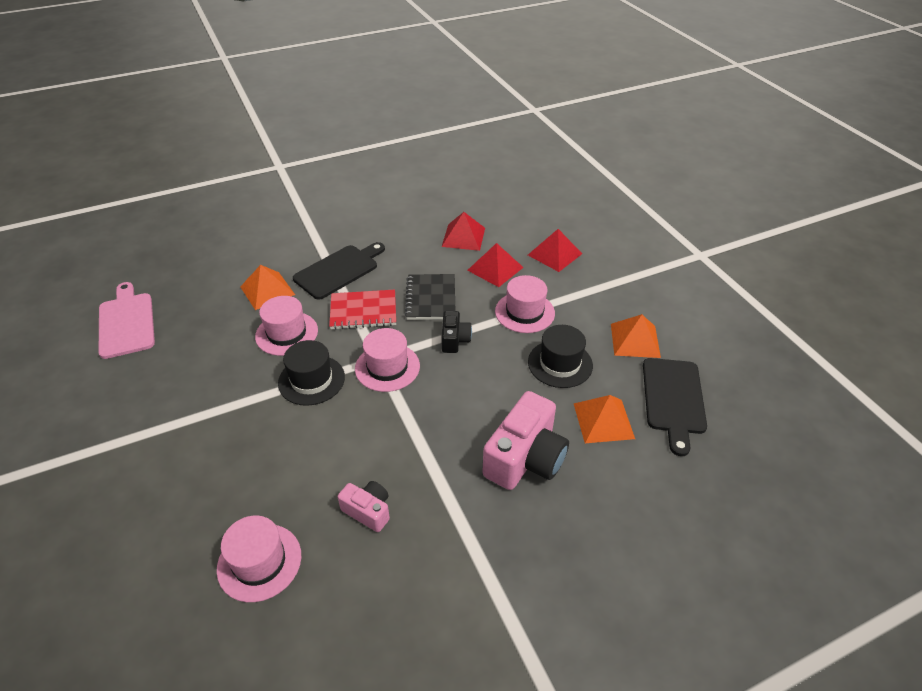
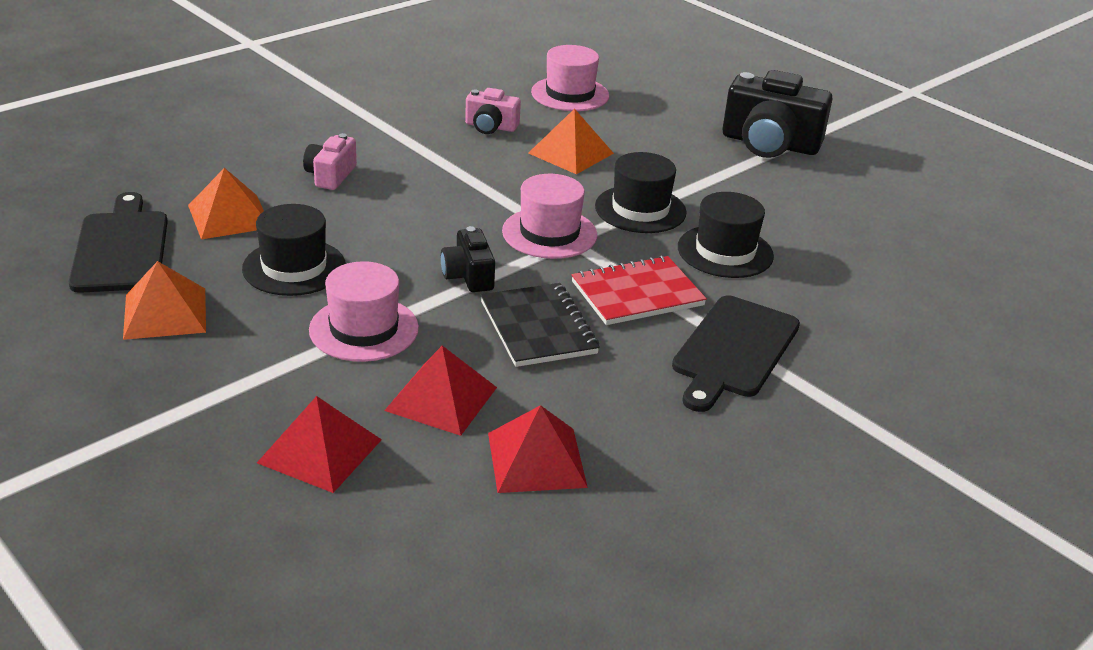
camera: 160 degrees right, 10 degrees down
(126, 322) = (959, 235): pink cutting board -> none
(146, 441) = (770, 144): none -> black camera
(267, 290) = (818, 301): orange pyramid -> orange pyramid (570, 153)
(286, 333) = (725, 252): pink hat -> black hat
(525, 458) = (330, 175): pink camera -> pink camera, size x0.53

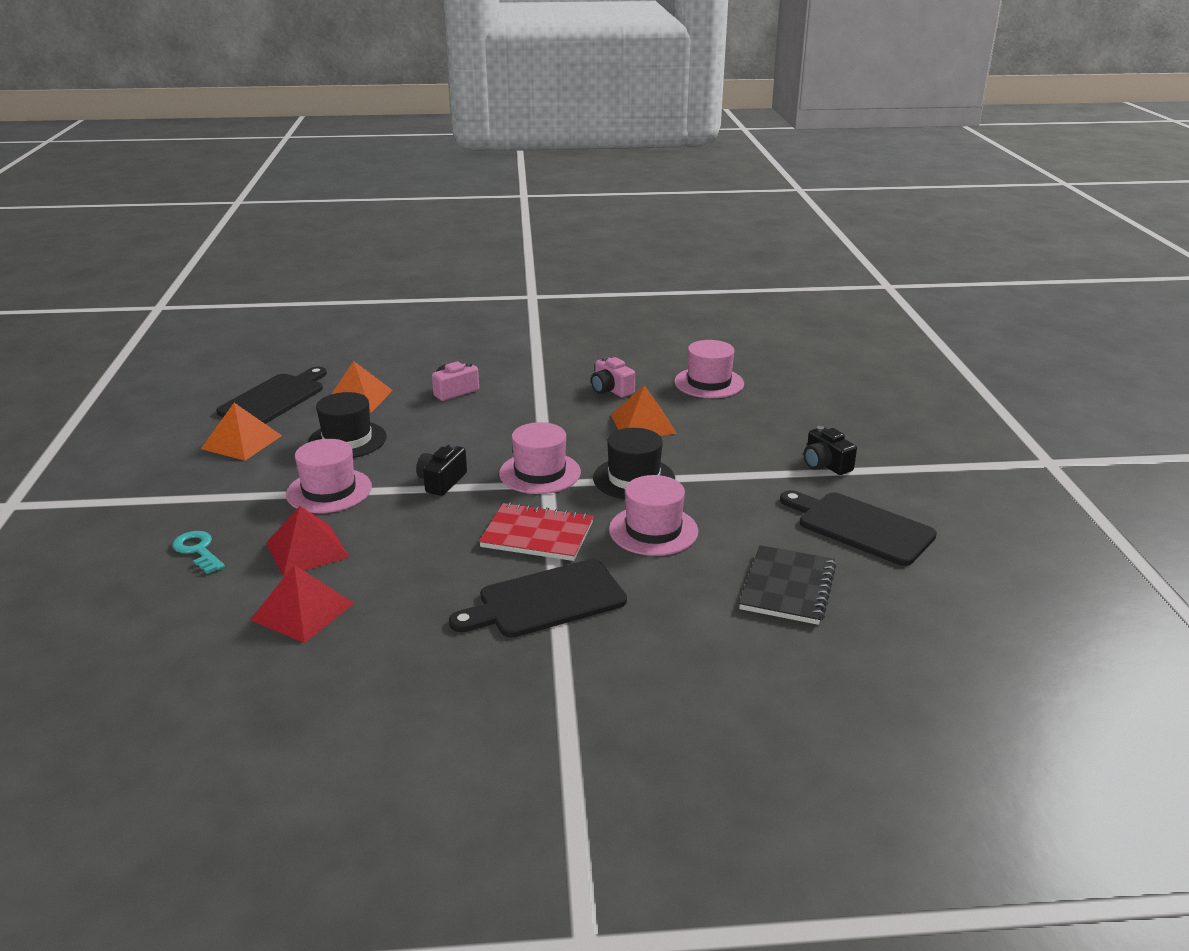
camera: 40 degrees right, 5 degrees down
(320, 451) = (198, 550): red pyramid -> turquoise key
(538, 328) = (434, 531): black notebook -> black notebook (787, 587)
(725, 252) = (653, 530): black hat -> pink hat
(770, 144) = (825, 464): black camera -> black camera, size x0.53
(866, 190) = (860, 527): none -> black cutting board

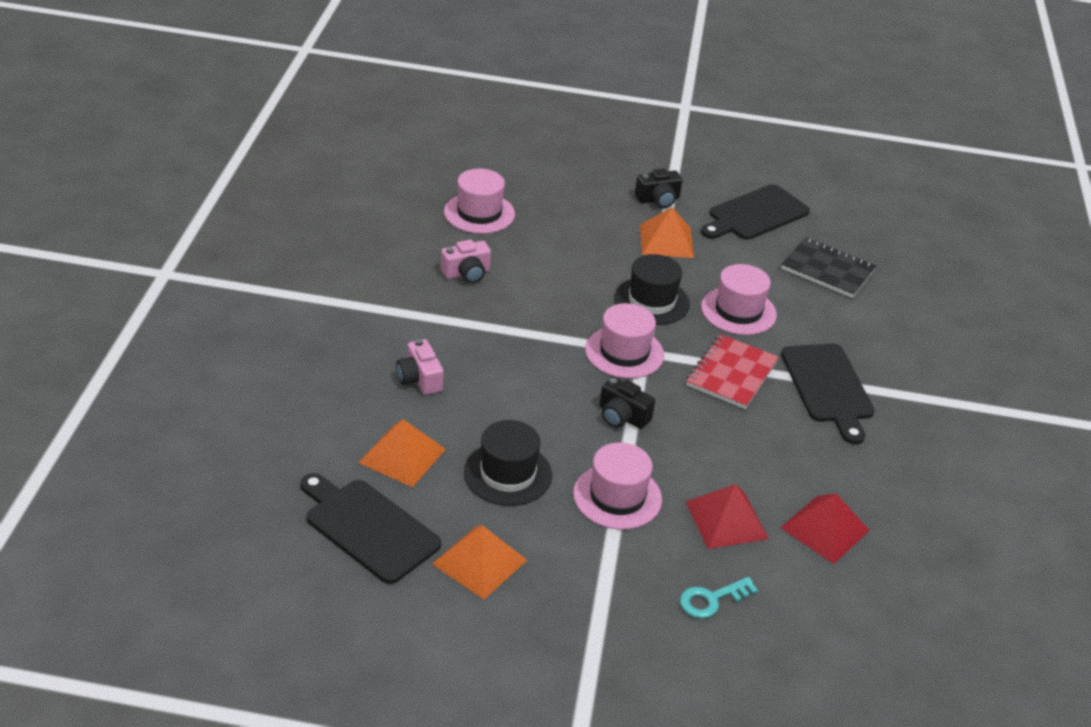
camera: 80 degrees left, 10 degrees up
(643, 424) = (549, 272): orange pyramid -> orange pyramid (666, 241)

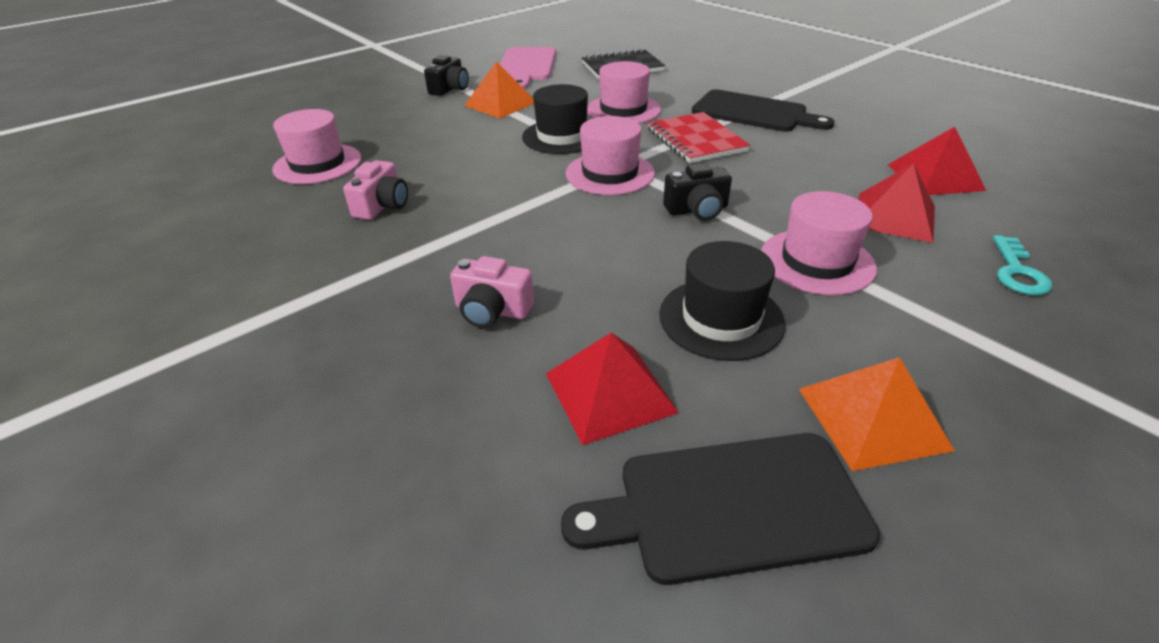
camera: 45 degrees left, 0 degrees up
(402, 456) = (610, 392): orange pyramid -> red pyramid
(755, 214) = (526, 66): black cutting board -> pink cutting board

